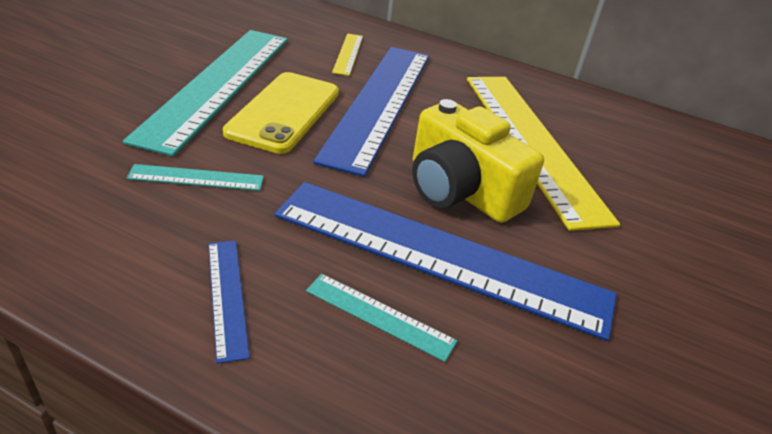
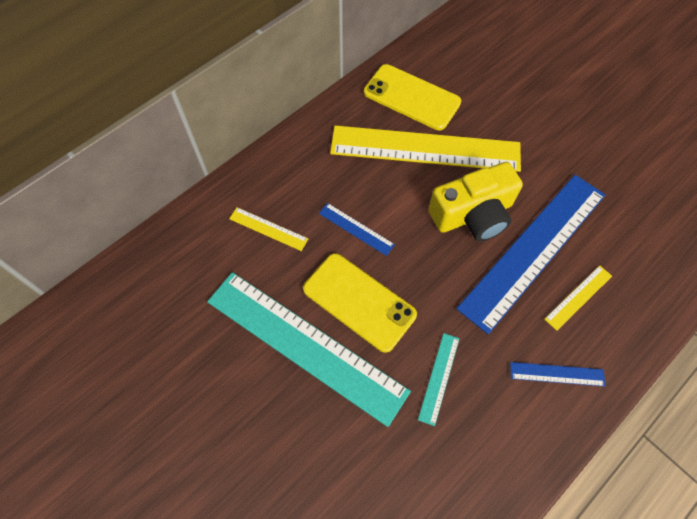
camera: 65 degrees left, 25 degrees up
(379, 315) = (578, 297): turquoise ruler -> yellow ruler
(380, 103) = (356, 229): blue ruler -> blue ruler, size x0.41
(598, 126) = (411, 97): none -> yellow phone

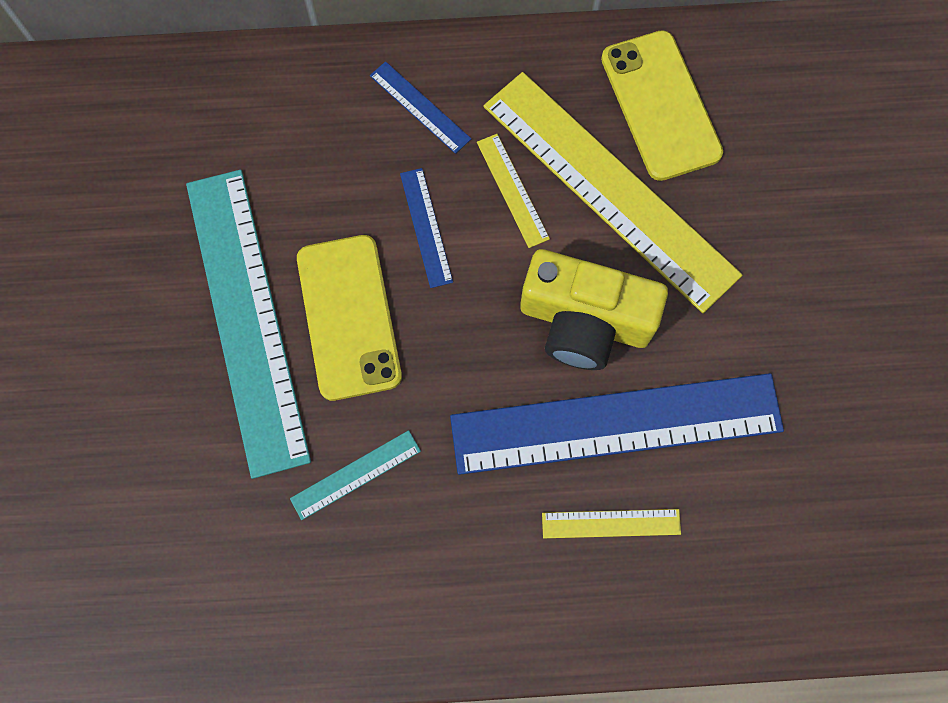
camera: 40 degrees right, 10 degrees up
(268, 228) = (326, 148): yellow ruler -> yellow ruler (513, 190)
(557, 374) = (492, 584): blue ruler -> blue ruler (419, 107)

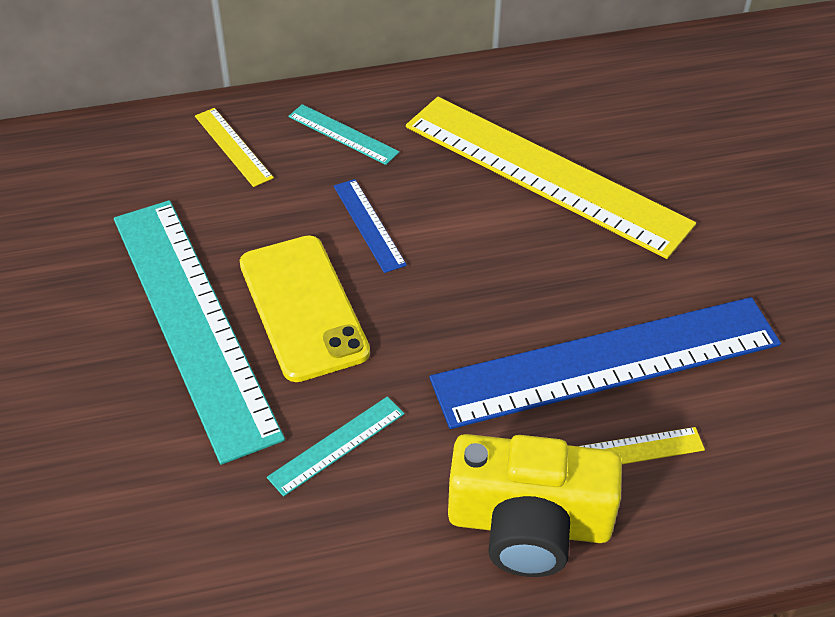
camera: 10 degrees left, 25 degrees down
(419, 107) = (343, 134): blue ruler -> turquoise ruler
(513, 190) = (450, 186): yellow ruler -> yellow ruler (233, 146)
(585, 321) = (550, 280): yellow camera -> yellow camera (529, 524)
(660, 105) = (576, 107): yellow phone -> none

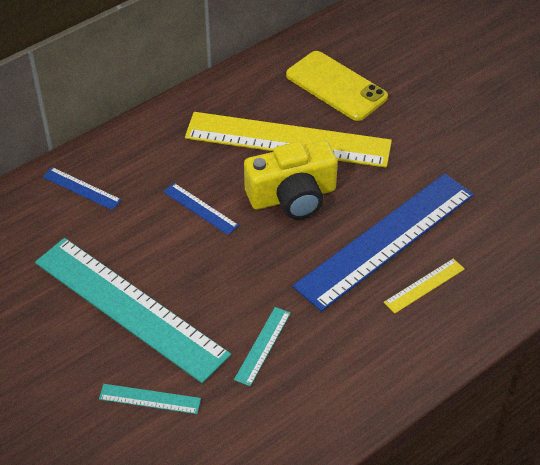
camera: 25 degrees left, 0 degrees up
(233, 146) = (82, 188): yellow ruler -> blue ruler
(303, 307) = (192, 274): yellow phone -> yellow phone (336, 86)
(343, 134) = (148, 156): turquoise ruler -> turquoise ruler (149, 399)
(529, 524) = (394, 346): yellow camera -> yellow camera (292, 196)

